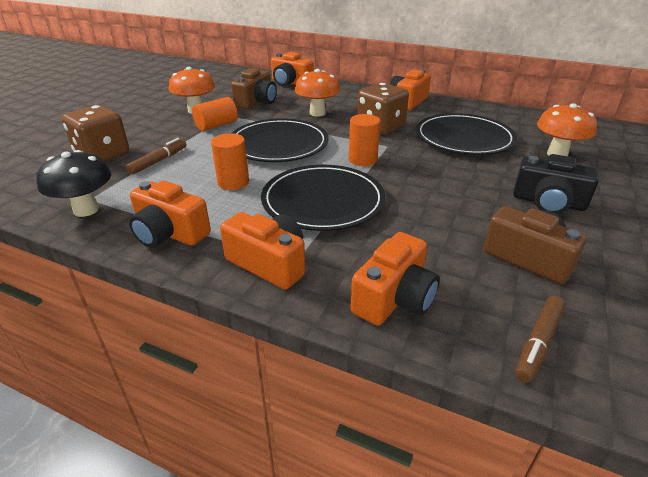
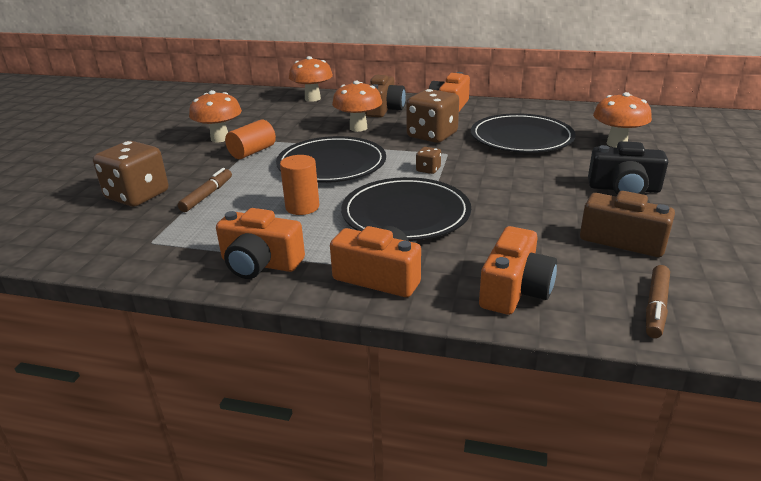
camera: 10 degrees left, 5 degrees down
(86, 210) = (153, 253): black mushroom -> none
(257, 102) = (285, 122): brown camera -> brown camera (384, 109)
(290, 83) = (312, 99): orange camera -> orange mushroom
(362, 160) = (428, 170): orange cylinder -> brown dice

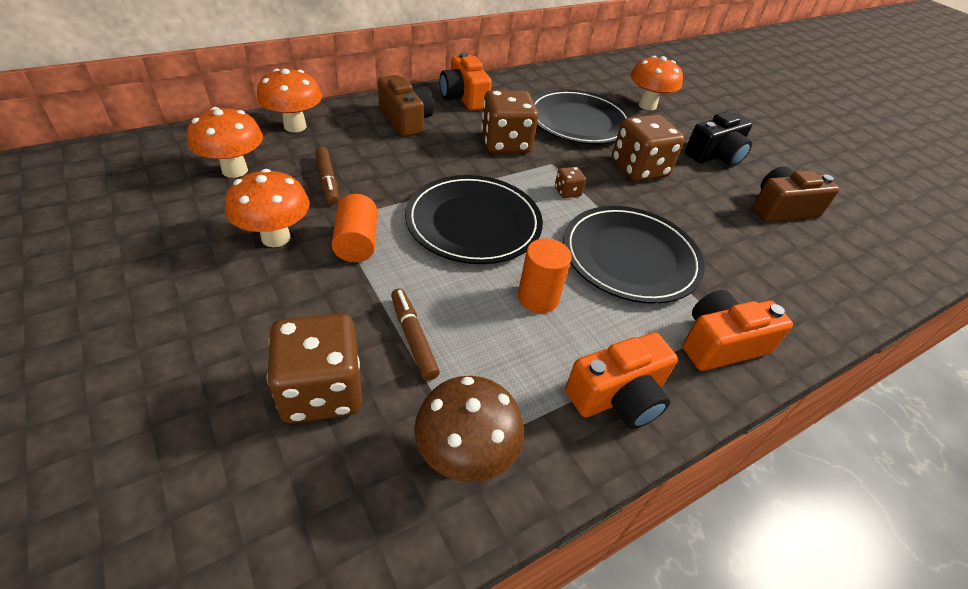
camera: 50 degrees left, 15 degrees up
(146, 243) = (465, 455): none -> brown mushroom
(358, 128) = (420, 157): orange mushroom -> orange mushroom (234, 170)
(514, 290) = (804, 298): orange camera -> none
(519, 175) = (639, 169): none -> brown dice
(656, 307) = (873, 264): brown marker -> brown marker (327, 180)

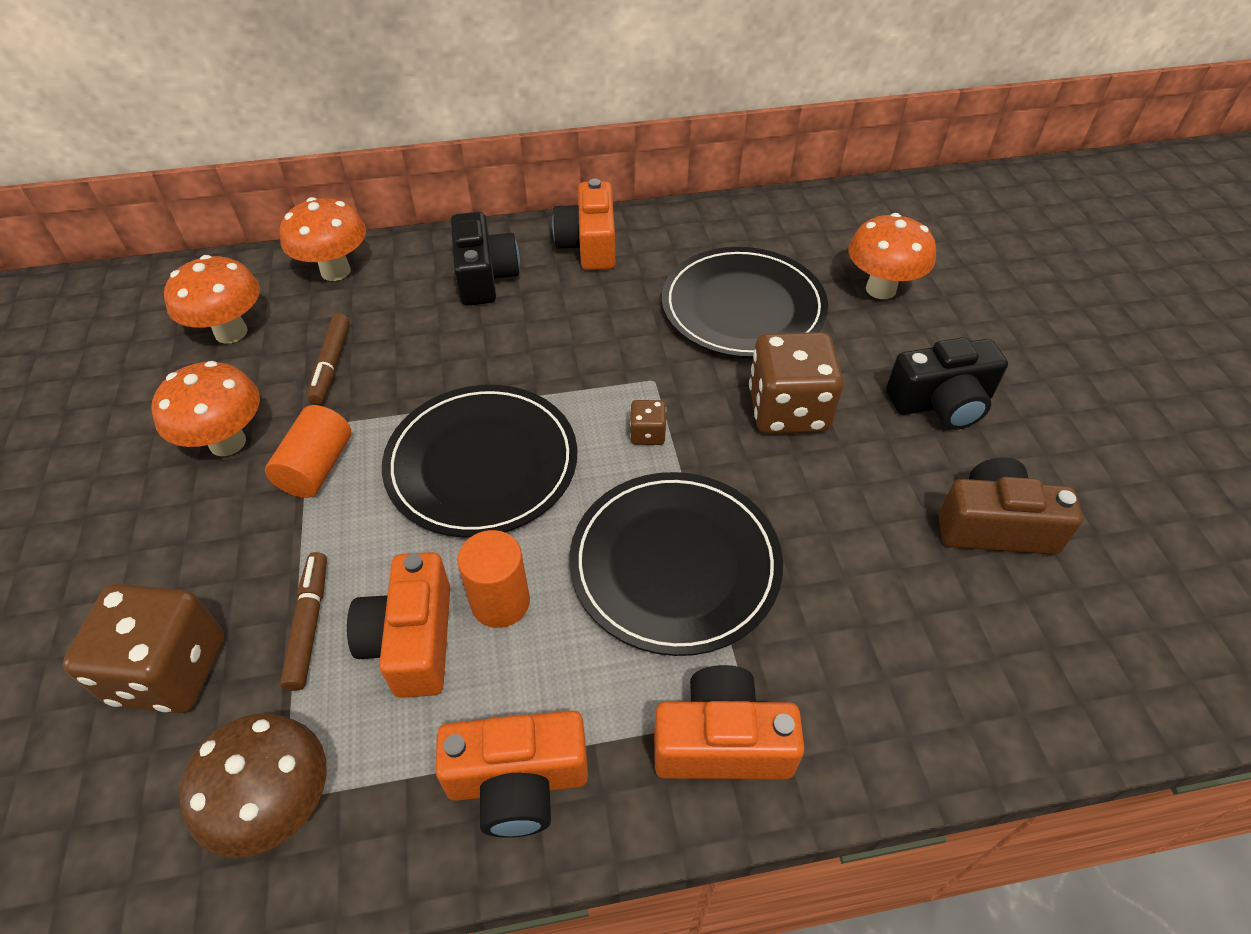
camera: 25 degrees right, 5 degrees up
(406, 120) = (484, 276): brown camera -> black camera
(494, 332) = (412, 640): none -> orange camera
(505, 144) = (604, 335): brown dice -> none

